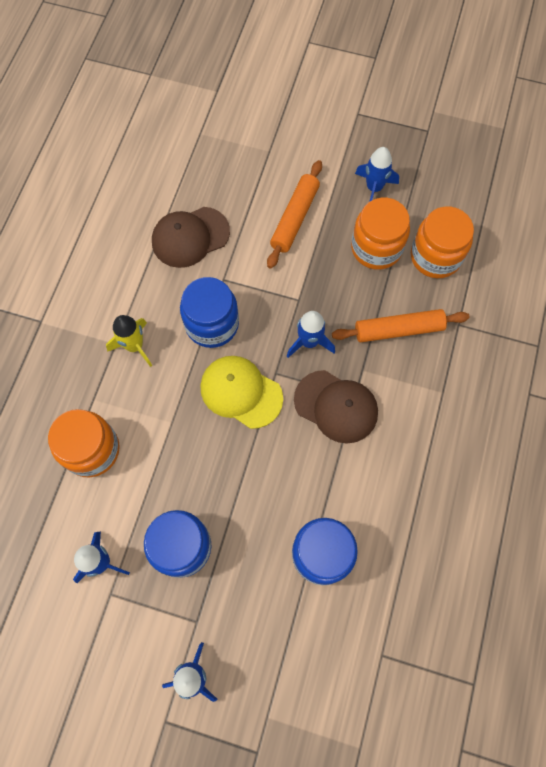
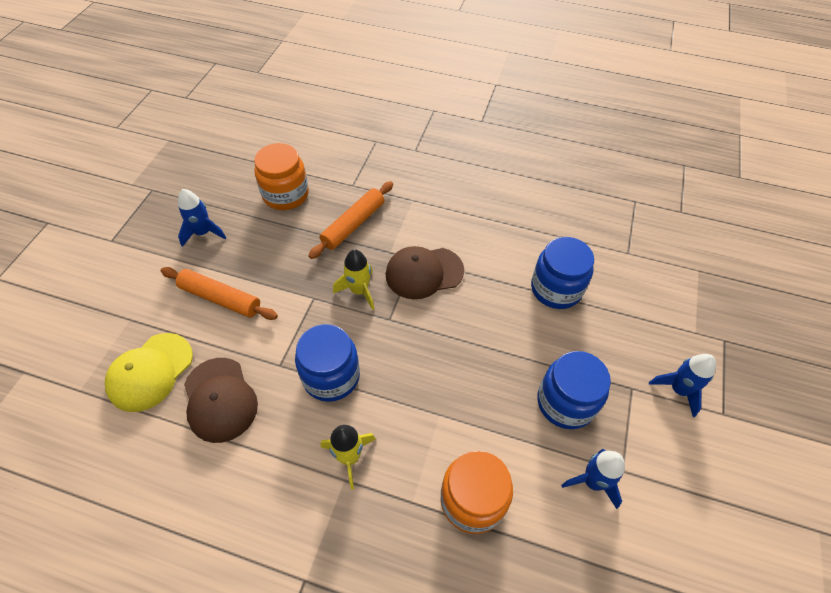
camera: 90 degrees left, 15 degrees down
(241, 392) = (408, 349): yellow cap -> yellow cap (150, 372)
(309, 342) = (359, 291): blue rocket -> yellow rocket
(336, 406) = (424, 273): brown cap -> brown cap turned 135 degrees counterclockwise
(376, 248) = (268, 235): orange jar -> none
(398, 330) = (353, 224): orange rolling pin -> orange rolling pin turned 45 degrees clockwise

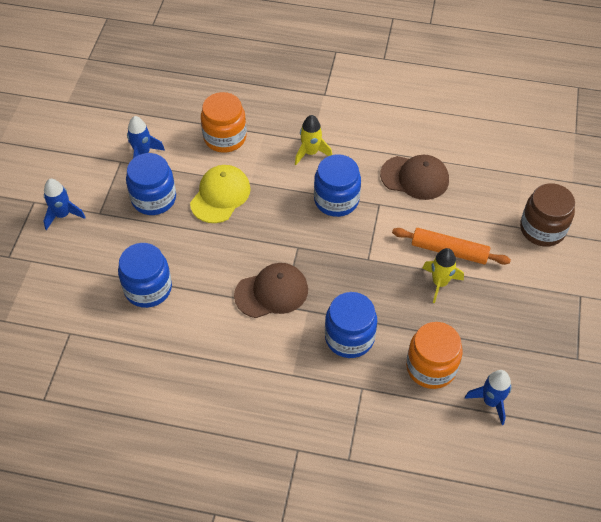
camera: 175 degrees right, 0 degrees up
(102, 313) = (542, 229): none -> brown jar
(150, 372) = (476, 190): yellow cap -> yellow cap (220, 195)
(203, 233) = (496, 312): blue rocket -> blue rocket (491, 401)
(220, 399) = (415, 177): brown cap -> brown cap turned 135 degrees clockwise
(353, 224) = (349, 337): orange rolling pin -> blue jar
(359, 291) = (329, 269): yellow rocket -> yellow rocket (440, 283)

